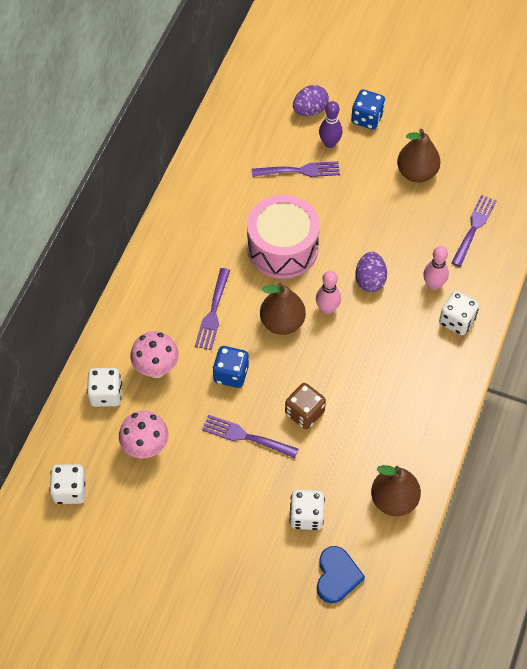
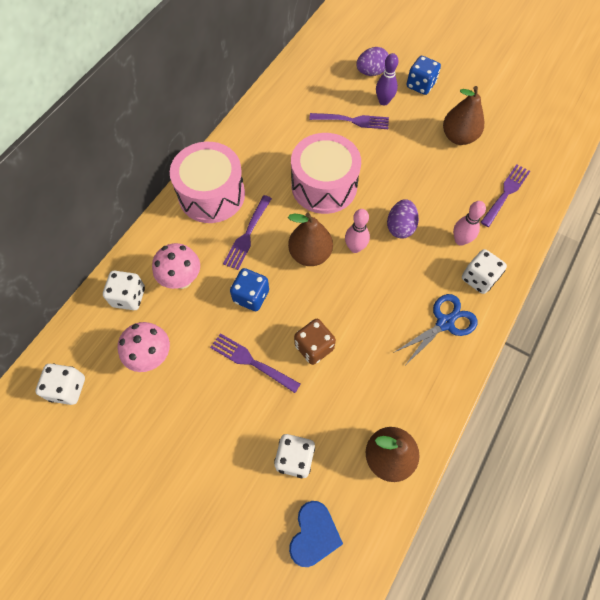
camera: 10 degrees right, 5 degrees up
(165, 275) = (211, 194): none -> pink drum
(429, 369) = (445, 323): none -> blue scissors

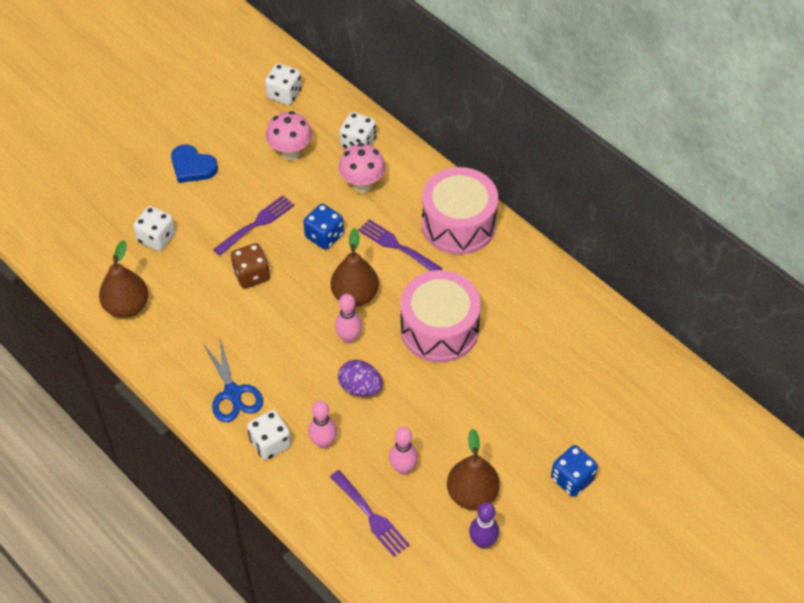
camera: 105 degrees right, 10 degrees down
(314, 534) = (91, 238): blue heart -> blue heart (192, 166)
(352, 121) = (529, 383): purple fork -> none
(371, 72) = (609, 427): purple egg -> none
(383, 101) = (553, 426): purple bowling pin -> purple bowling pin (482, 541)
(457, 182) = (403, 468): none -> pink bowling pin

